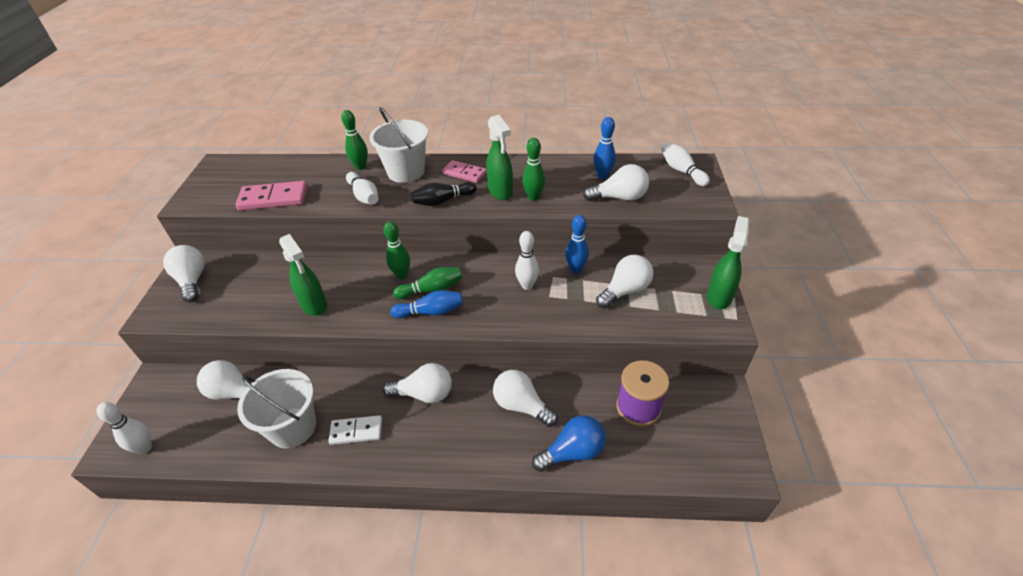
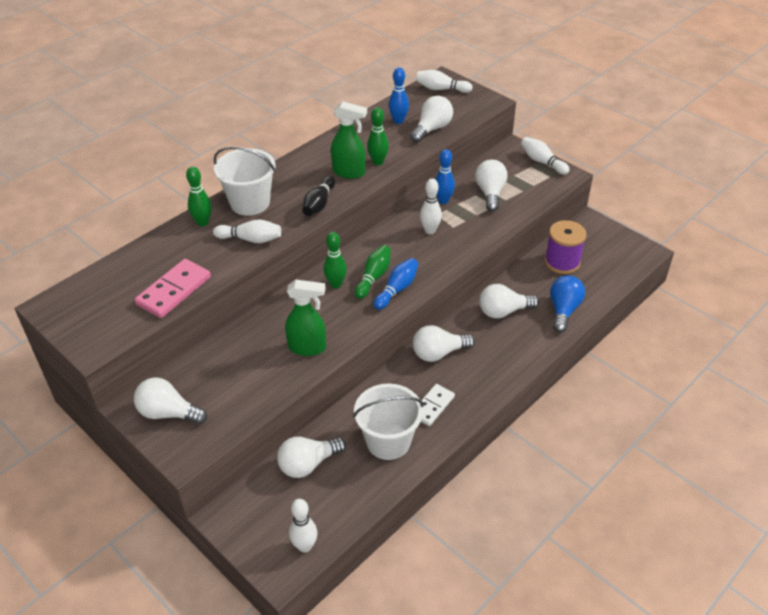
camera: 50 degrees left, 0 degrees up
(424, 394) = (438, 353): white light bulb -> white light bulb turned 150 degrees counterclockwise
(464, 173) = (299, 176): pink domino -> none
(719, 297) = (542, 162): green spray bottle -> white bowling pin

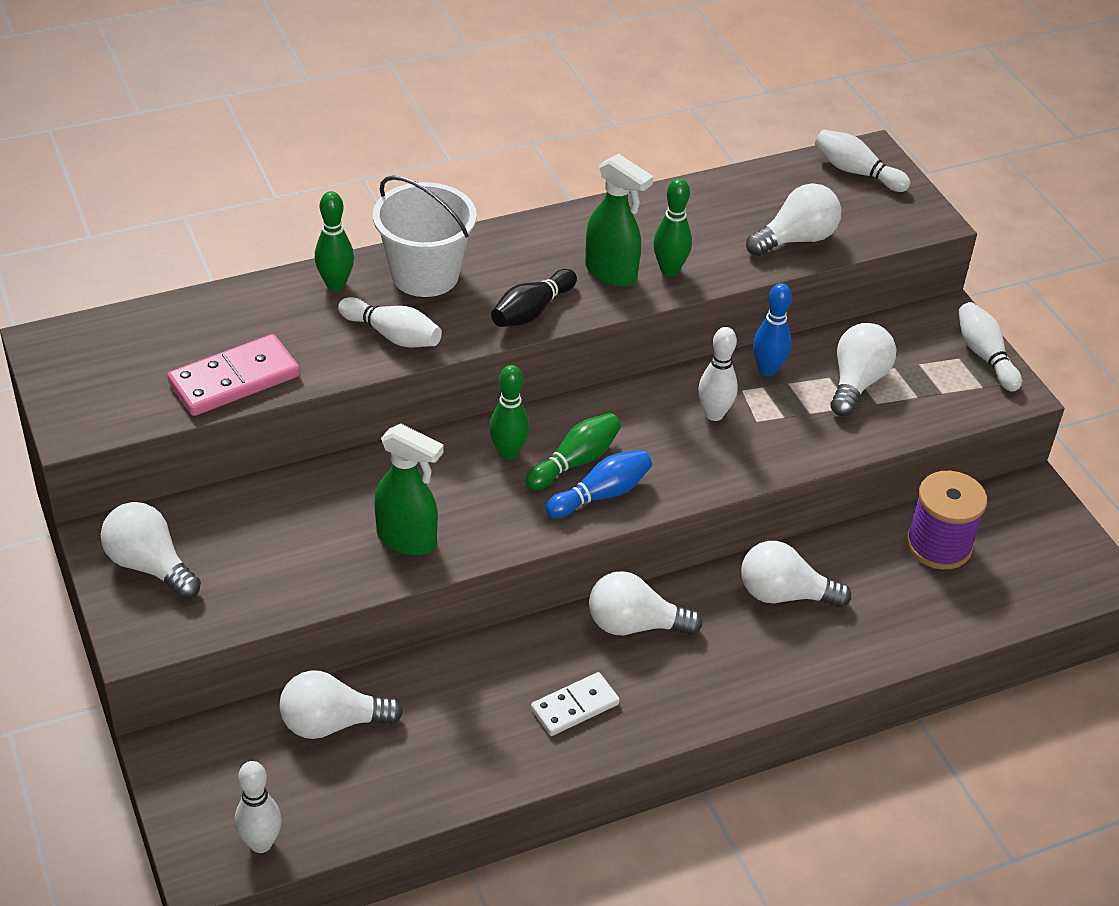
camera: 20 degrees right, 0 degrees up
(388, 441) = (473, 735): white bucket -> none
(398, 121) = (747, 208): blue bowling pin -> none
(563, 310) = (890, 629): blue light bulb -> none

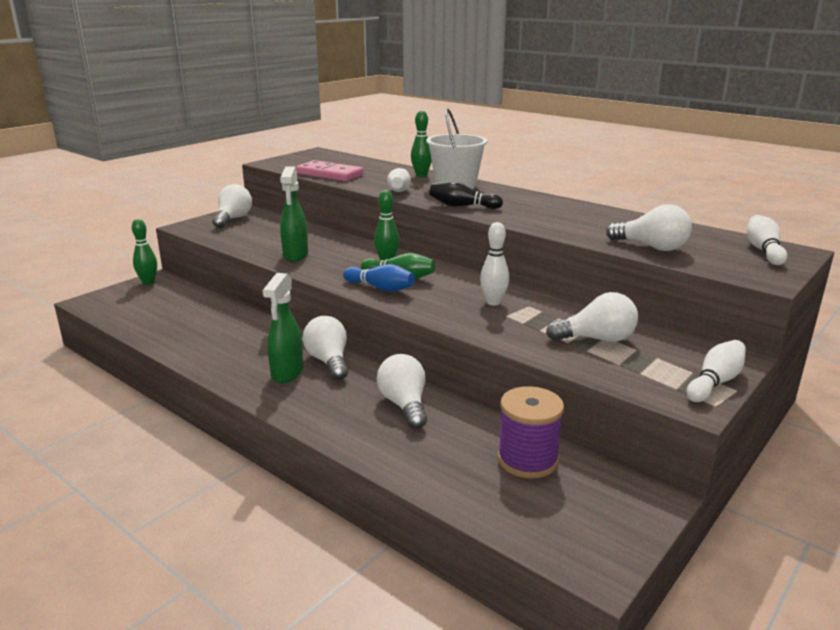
camera: 65 degrees right, 20 degrees down
(261, 843) = (107, 308): white bowling pin -> none
(332, 723) = (195, 304): white light bulb -> none
(575, 707) = (247, 359): white domino -> none
(611, 273) = (525, 214): green spray bottle -> green spray bottle (287, 373)
(669, 270) = (554, 225): green bowling pin -> green bowling pin (148, 282)
(767, 370) = (560, 309): blue bowling pin -> none

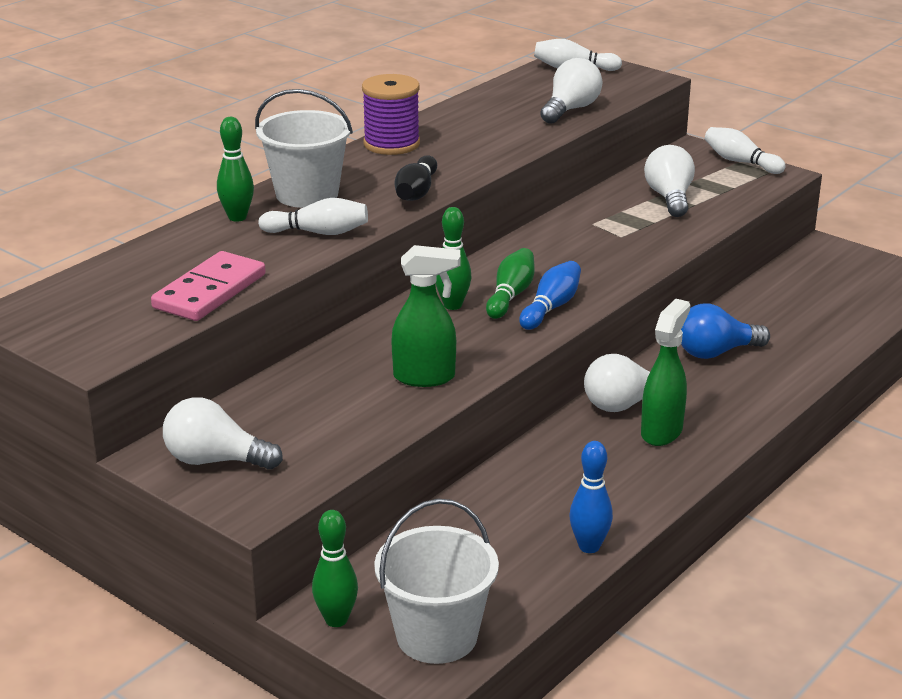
camera: 90 degrees left, 5 degrees up
(117, 303) = (437, 636): none -> white bucket
(166, 343) = (589, 546): none -> blue bowling pin
(287, 373) = (662, 432): green spray bottle -> green spray bottle turned 75 degrees counterclockwise
(404, 405) = (716, 352): white light bulb -> blue light bulb
(493, 302) = (586, 241): white bowling pin -> none
(527, 460) = (793, 293): purple spool -> purple spool (391, 144)

